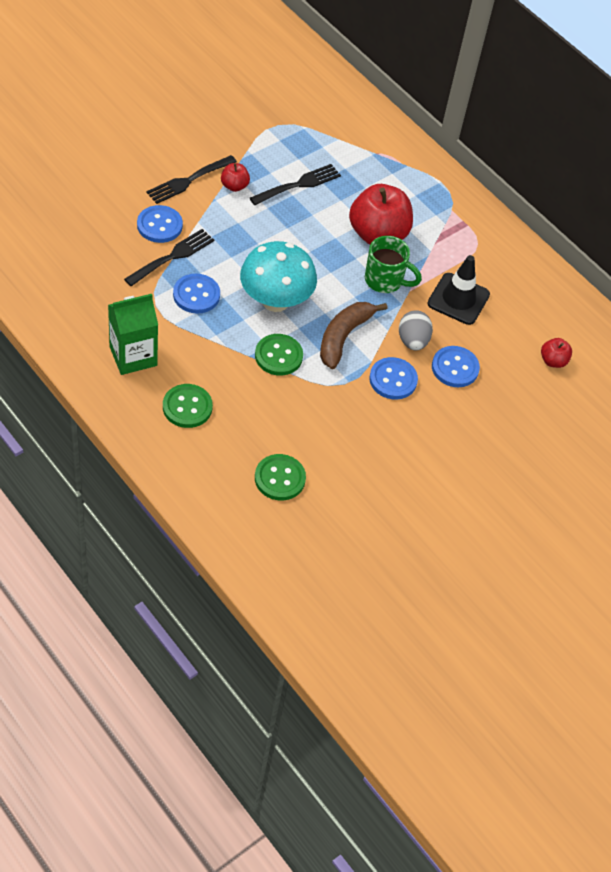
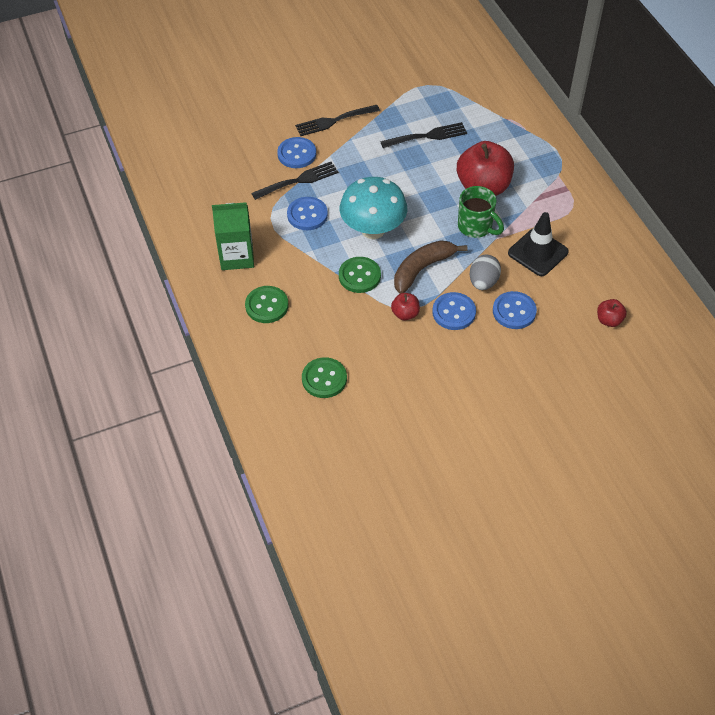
camera: 25 degrees right, 0 degrees up
(234, 186) = (371, 130): red apple -> red apple (405, 314)

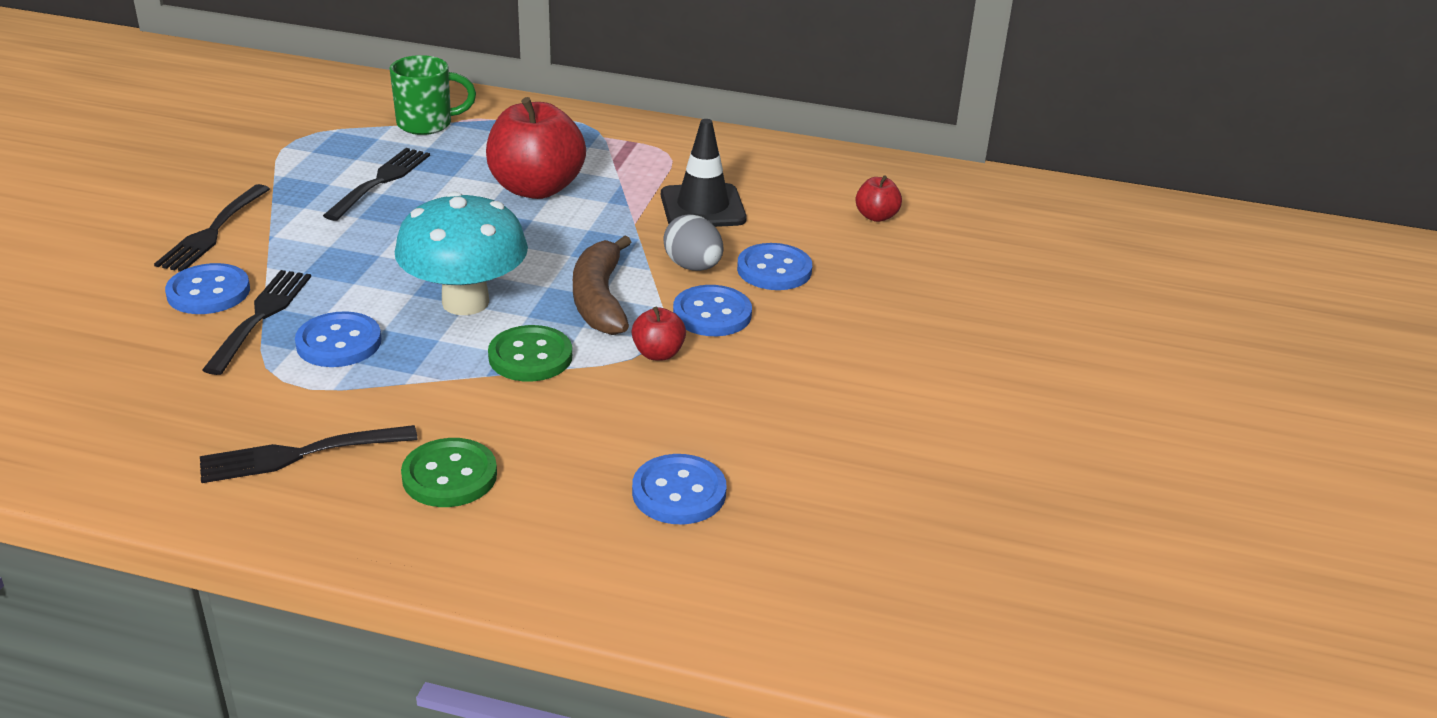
camera: 55 degrees left, 20 degrees down
(237, 256) = (299, 454): green carton -> black fork
(324, 379) = (679, 492): green button -> blue button
(476, 227) = (593, 225): green mug -> green mug (427, 124)

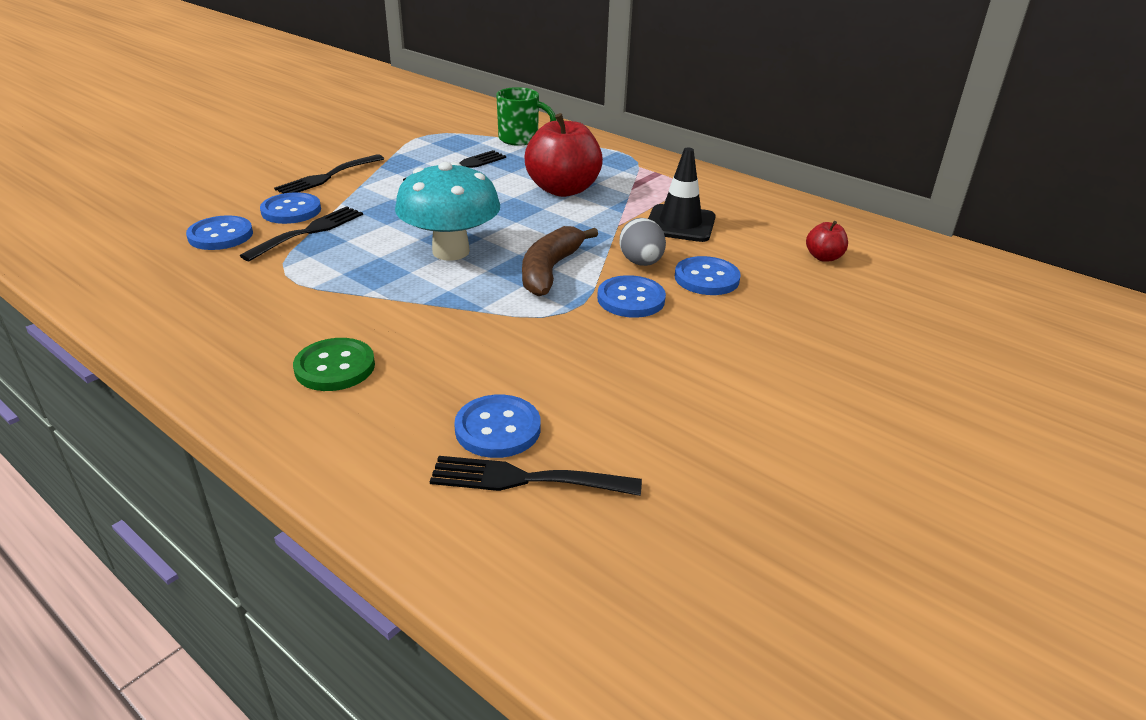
camera: 25 degrees right, 0 degrees up
(299, 454) = (249, 325): black fork -> black fork (526, 479)
(339, 343) = (342, 259): blue button -> blue button (220, 235)
(530, 356) = (466, 298): green button -> none
(658, 353) = (565, 318): red apple -> none

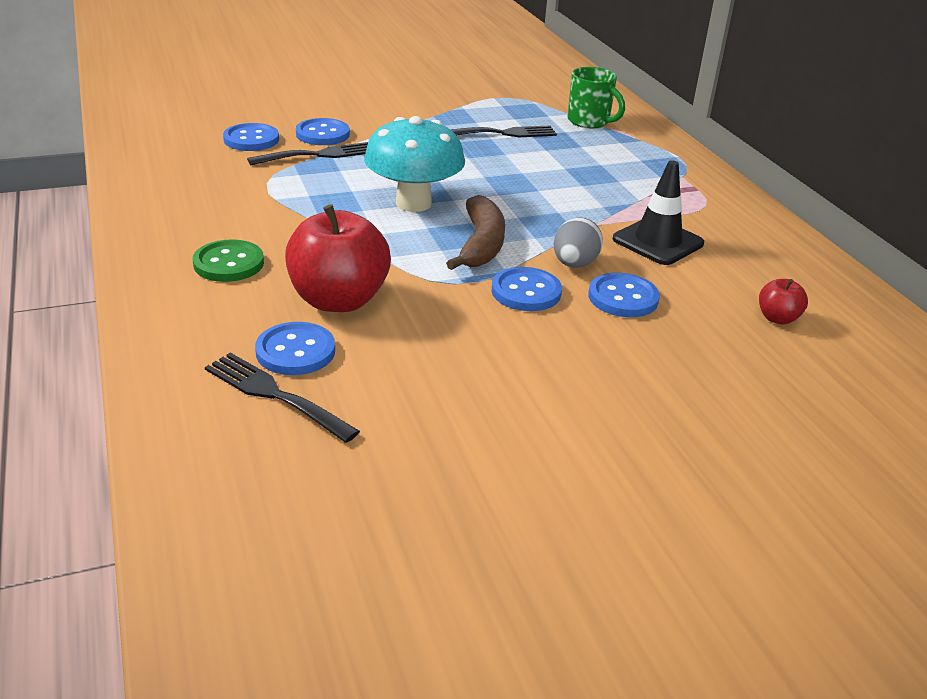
camera: 30 degrees right, 0 degrees up
(327, 177) = (380, 113): black fork -> none
(550, 270) = (481, 245): brown banana -> brown banana turned 135 degrees clockwise
(563, 189) = (577, 178): red apple -> red apple (338, 300)

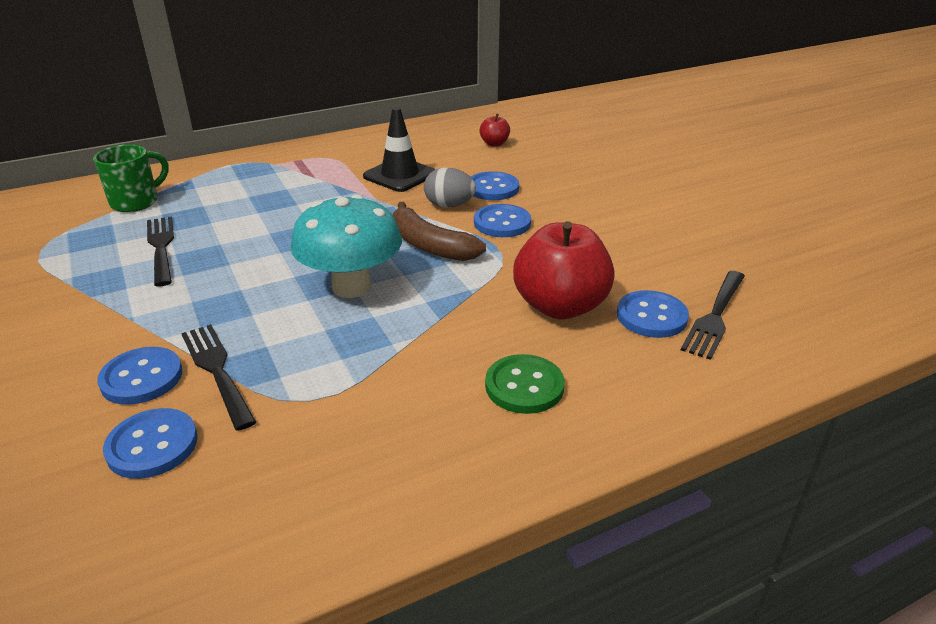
camera: 95 degrees left, 0 degrees up
(481, 245) = (430, 245): brown banana -> brown banana turned 135 degrees counterclockwise

